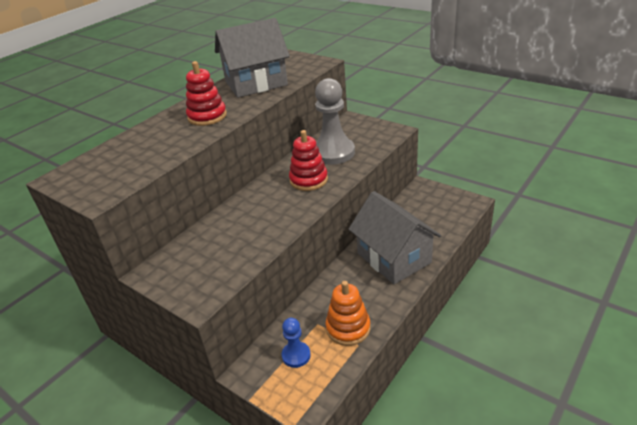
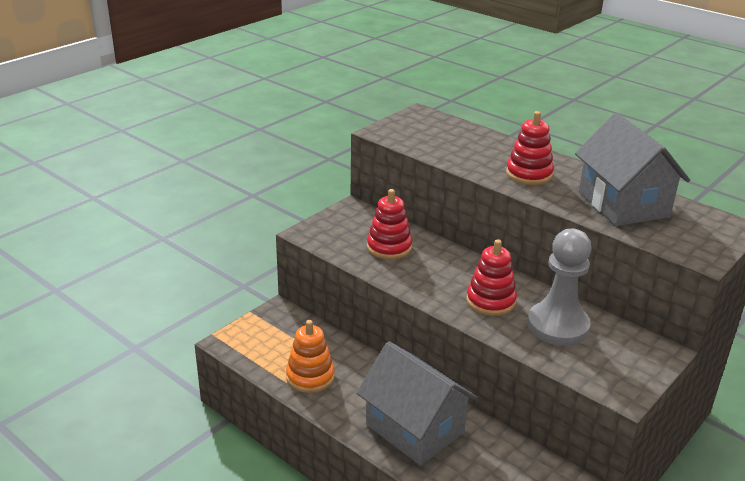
camera: 90 degrees right, 5 degrees down
(230, 238) = (389, 247): none -> red stacking toy
(296, 355) = (287, 339): blue pawn -> none
(394, 258) = (414, 429): grey house -> grey house turned 75 degrees clockwise

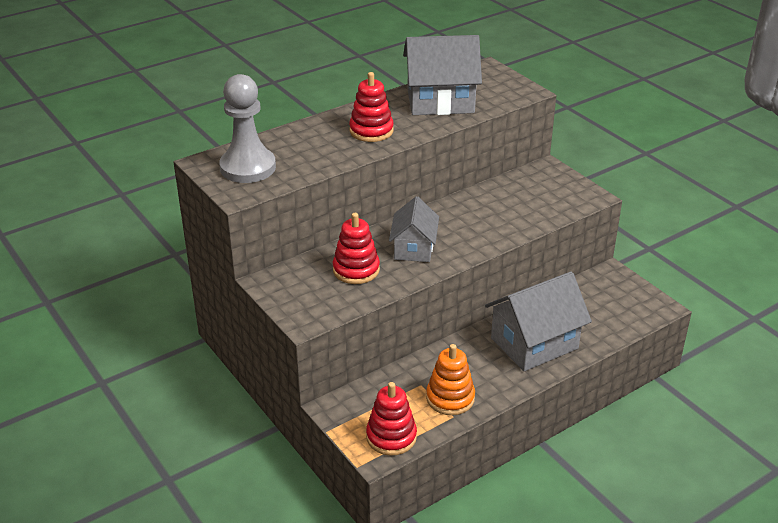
camera: 75 degrees left, 5 degrees up
(439, 274) = (414, 248): none -> grey house
(490, 301) = (464, 229): red stacking toy -> red stacking toy (391, 437)
(558, 326) = (506, 204): grey pawn -> grey pawn (248, 167)

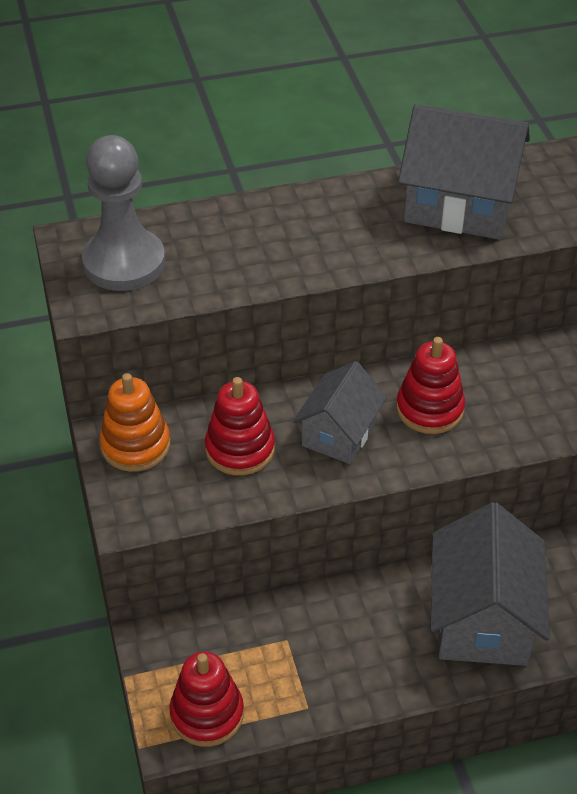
camera: 20 degrees right, 10 degrees up
(371, 131) = (329, 237): red stacking toy -> red stacking toy (429, 409)
(450, 398) = (317, 675): orange stacking toy -> orange stacking toy (135, 445)
(534, 343) = (482, 619): grey house -> grey house turned 75 degrees counterclockwise

